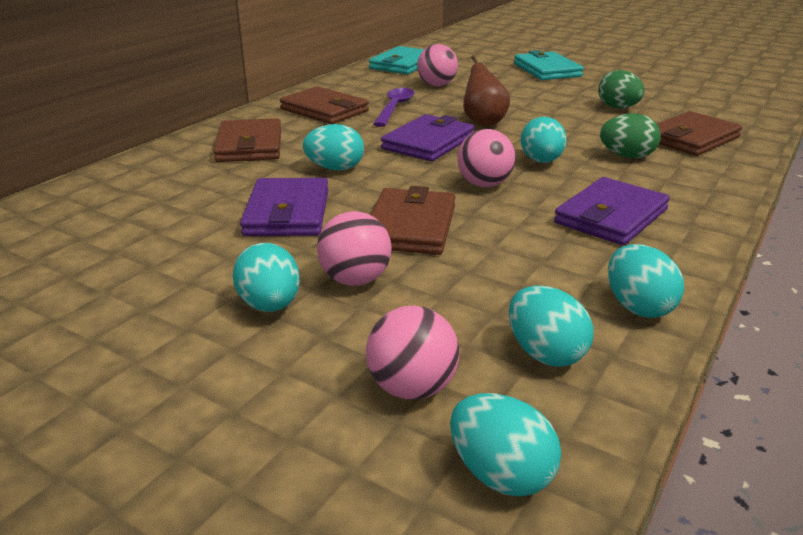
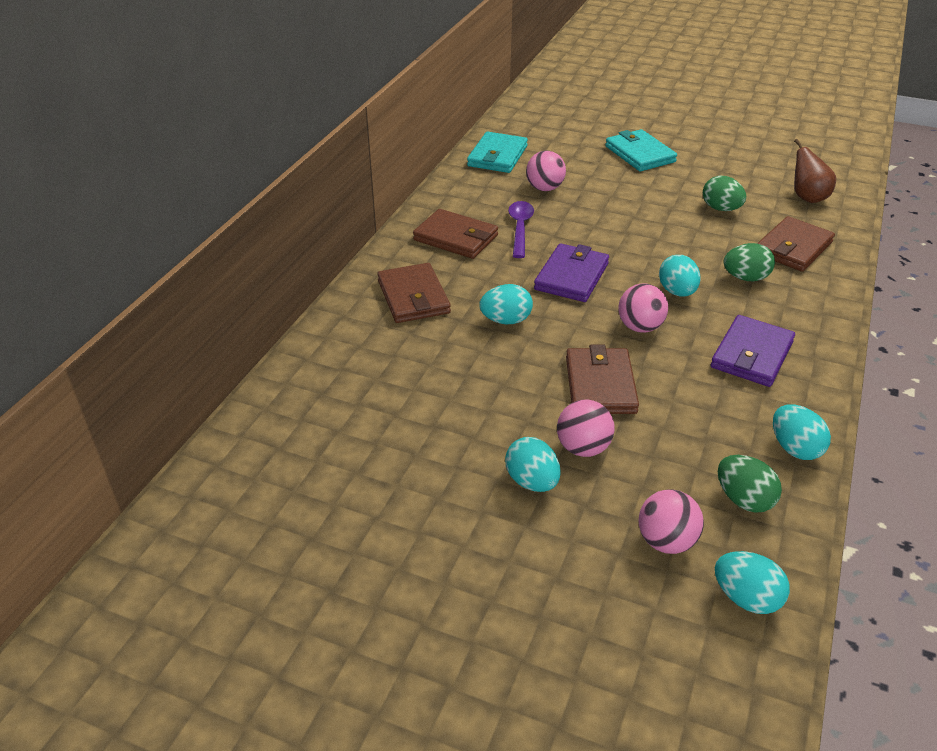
camera: 10 degrees left, 10 degrees up
(287, 213) = (493, 381): purple wallet -> none
(483, 122) = (608, 241): brown pear -> brown pear (807, 197)
(545, 353) = (743, 499): turquoise egg -> green egg

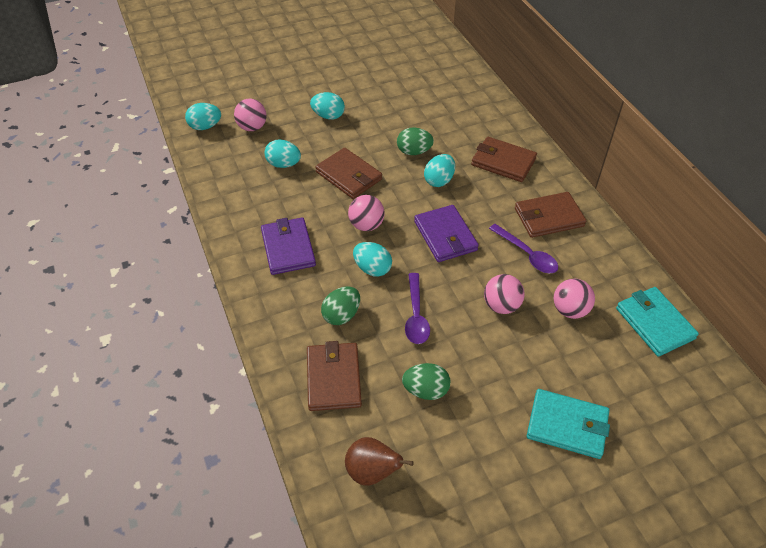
camera: 135 degrees right, 10 degrees up
(583, 448) = (323, 141): pink ball -> pink ball (501, 305)
(675, 245) = (416, 315): none -> purple spoon
(743, 499) = (233, 163): green egg -> green egg (414, 152)
(794, 448) = (225, 202): turquoise egg -> turquoise egg (283, 164)

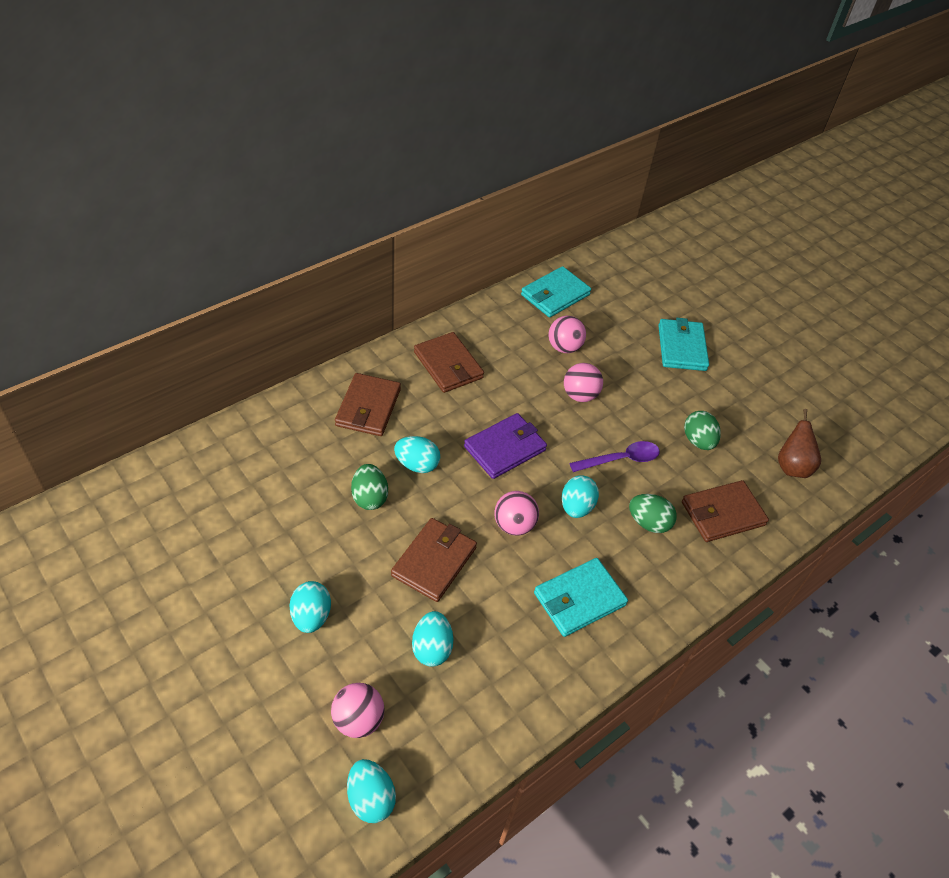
camera: 110 degrees left, 0 degrees up
(288, 248) = (579, 599): purple wallet -> turquoise wallet
(527, 254) = (507, 380): purple spoon -> none

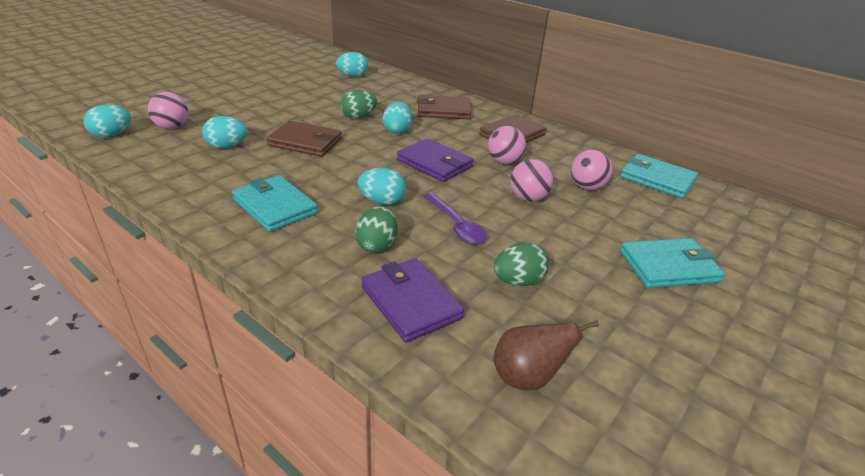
camera: 80 degrees right, 15 degrees down
(311, 616) = (254, 108): turquoise egg -> turquoise egg (352, 76)
(514, 525) = (350, 172): pink ball -> pink ball (504, 162)
(722, 513) = (410, 302): brown wallet -> purple wallet

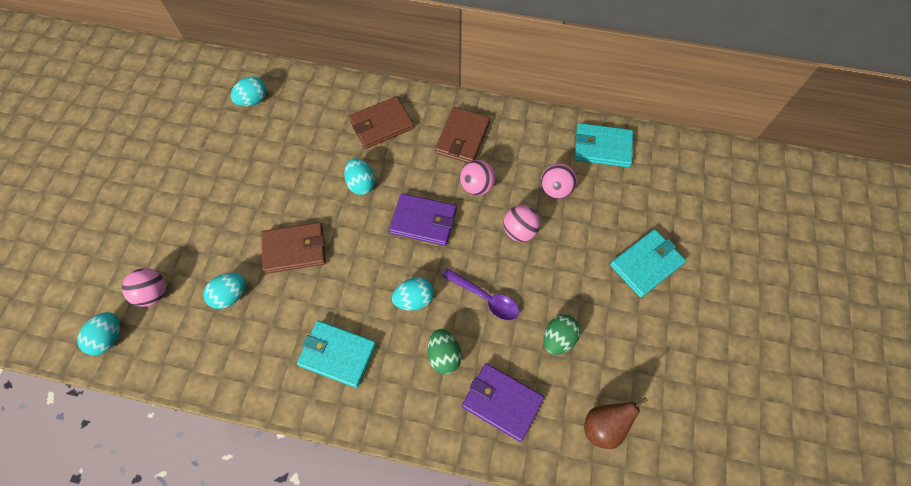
camera: 25 degrees left, 30 degrees up
(358, 117) = (312, 179): green egg -> none

